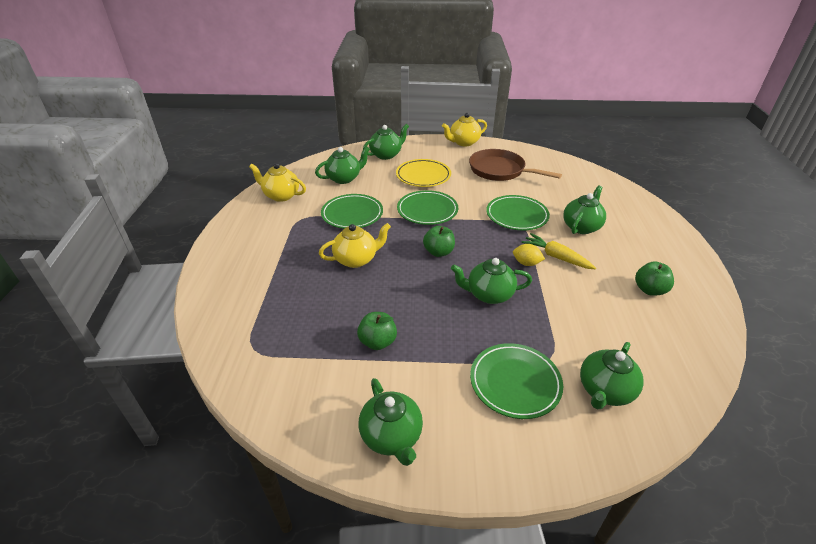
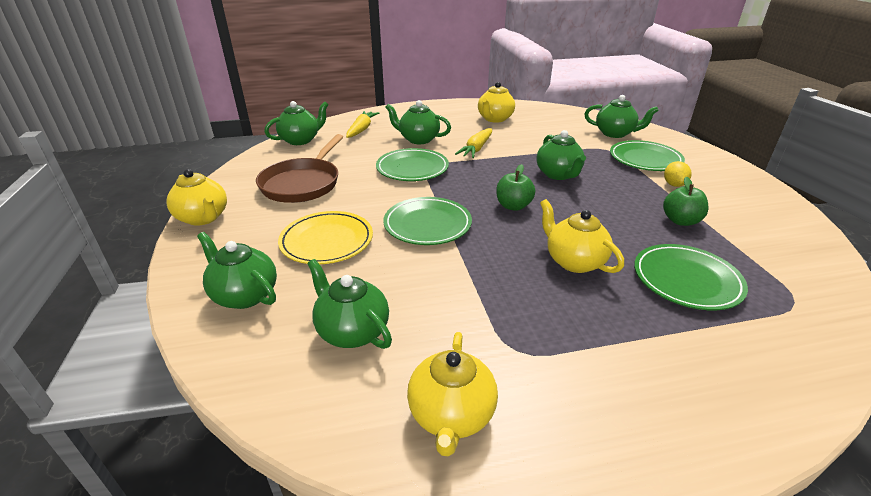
camera: 105 degrees left, 5 degrees down
(352, 214) = (470, 290): green plate -> green plate (686, 280)
(392, 436) = (756, 199): green teapot -> green teapot (300, 140)
(526, 263) = (496, 161): yellow lemon -> yellow lemon (674, 184)
(606, 199) = (362, 129): none -> yellow carrot
(649, 290) = (495, 119): green apple -> yellow teapot

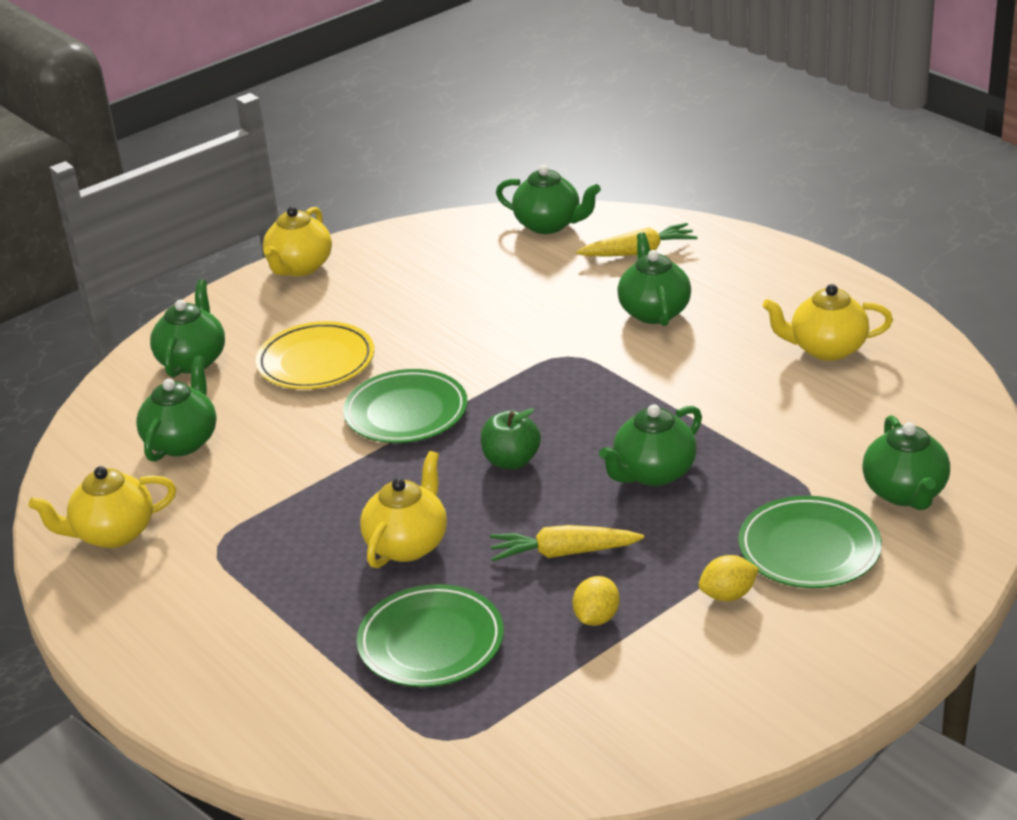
camera: 65 degrees right, 0 degrees up
(302, 183) = (428, 286): brown pan -> none
(412, 168) = (548, 344): green plate -> none
(476, 149) = (673, 373): yellow carrot -> yellow carrot (563, 553)
(680, 221) = (596, 618): green apple -> yellow lemon

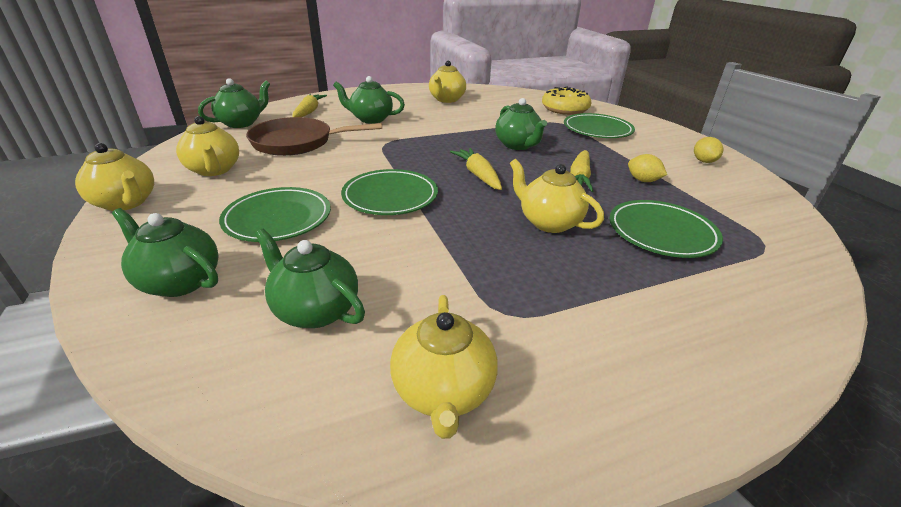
camera: 75 degrees left, 0 degrees up
(316, 361) = (278, 218): yellow plate -> green plate
(399, 275) = (214, 170): none -> yellow teapot
(511, 461) = (478, 175): green apple -> yellow carrot
(516, 291) = (297, 142): none -> brown pan
(728, 595) = (629, 150): yellow lemon -> yellow lemon (703, 161)
(905, 493) = (565, 109): green teapot -> yellow donut

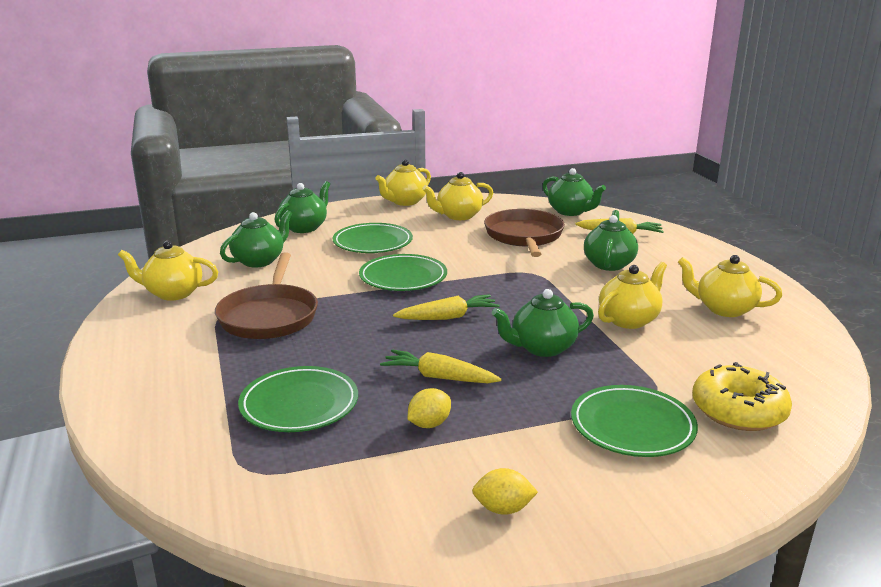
camera: 95 degrees right, 10 degrees down
(501, 273) = (269, 316): none -> brown pan
(548, 222) = (338, 344): yellow teapot -> yellow teapot (629, 320)

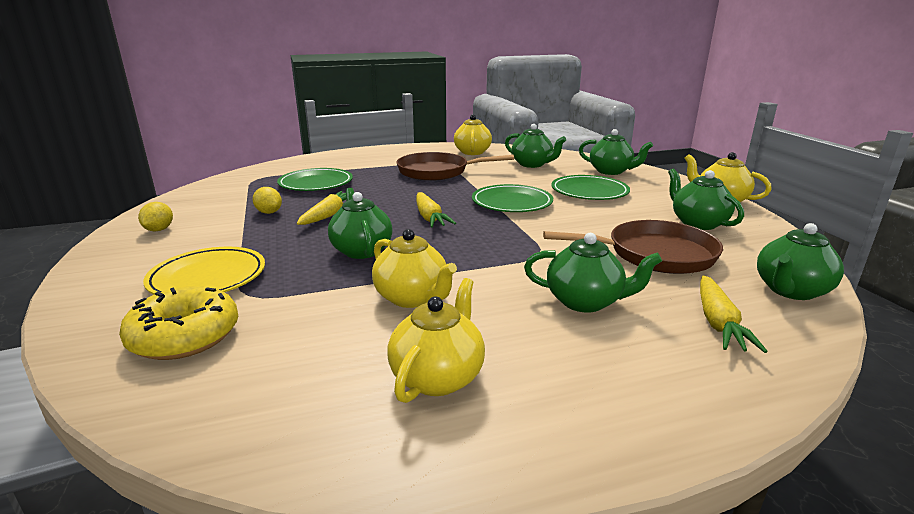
camera: 90 degrees right, 0 degrees up
(458, 216) = (697, 223): yellow teapot -> green teapot
(632, 426) = (208, 277): green plate -> yellow plate

